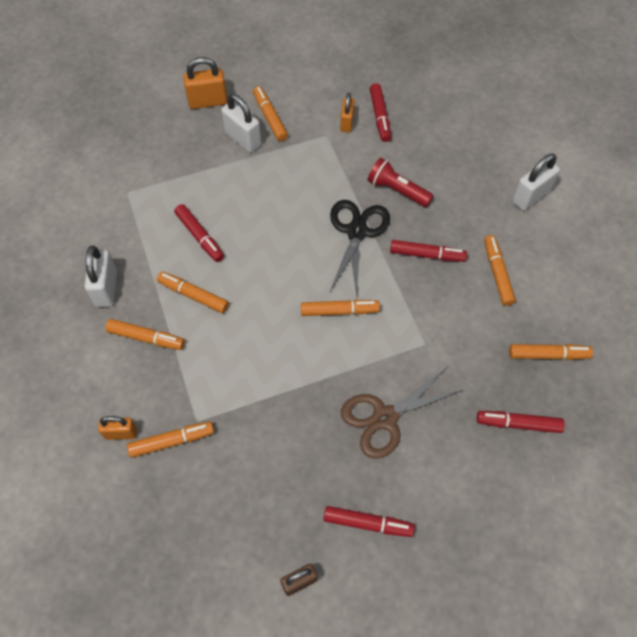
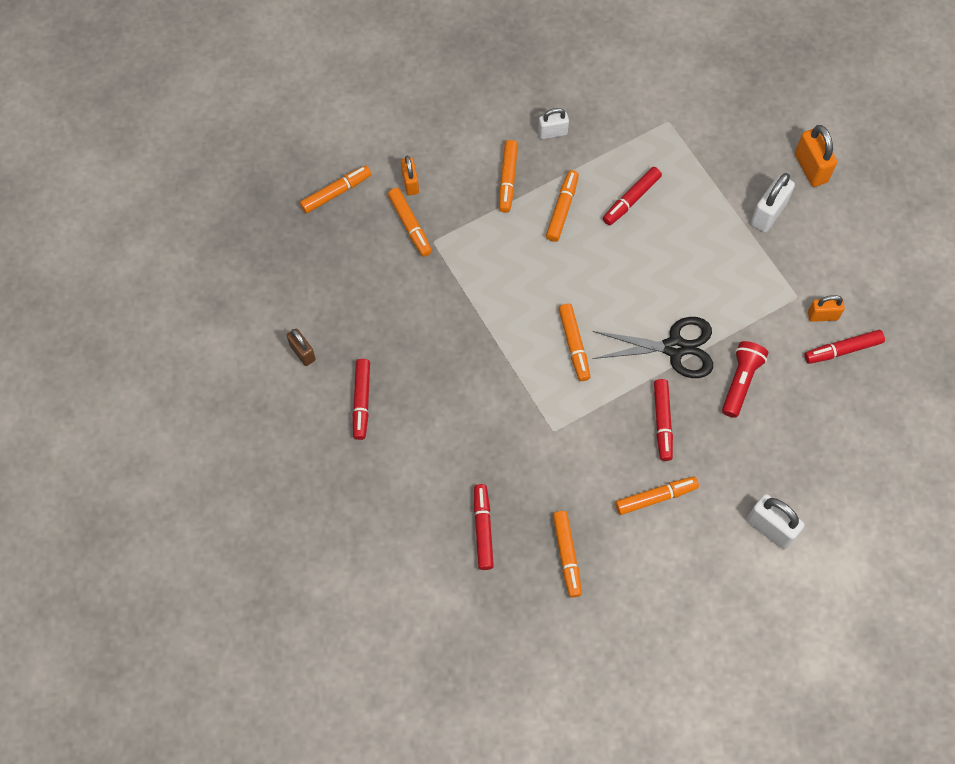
camera: 80 degrees right, 5 degrees up
(106, 288) = (552, 132): white padlock -> white padlock, size x0.65
(270, 118) = (806, 235): orange marker -> orange marker (336, 192)
(385, 418) = (466, 403): brown scissors -> none

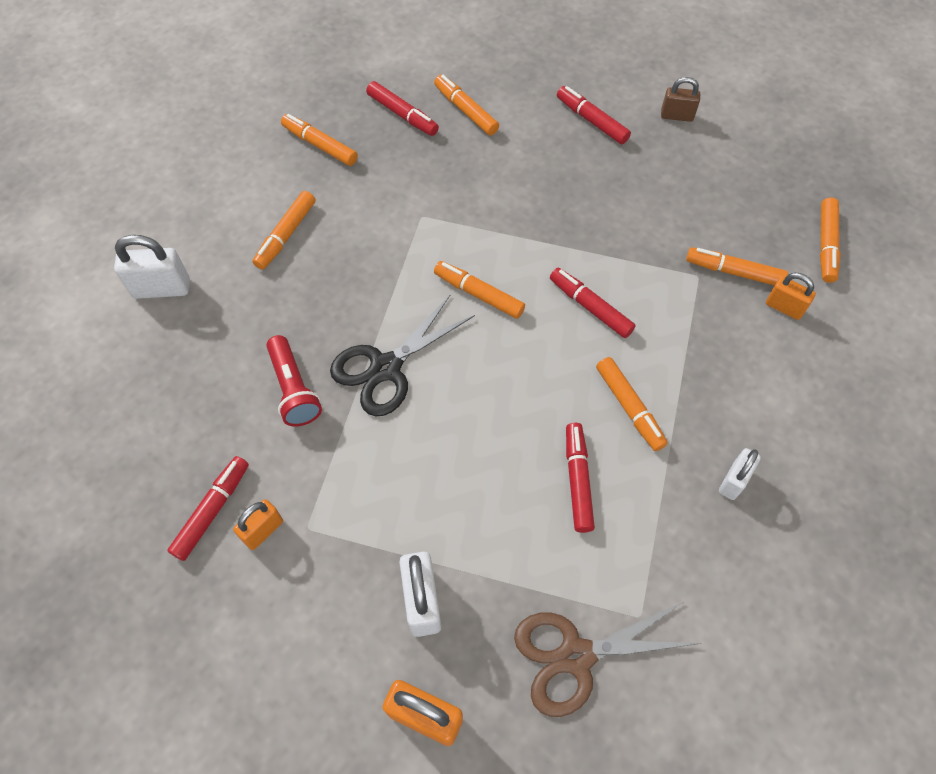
camera: 135 degrees right, 5 degrees down
(507, 179) = (711, 390): orange marker -> orange marker (466, 110)
(662, 422) = (336, 296): red marker -> red marker (590, 307)
(716, 132) = (576, 656): none -> brown scissors

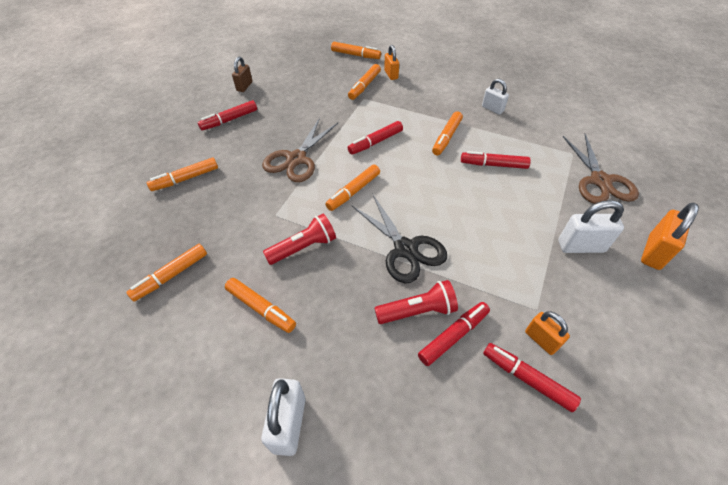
camera: 80 degrees left, 10 degrees down
(374, 256) = (303, 247): none -> red flashlight
(402, 114) = (168, 216): red marker -> red marker (453, 336)
(529, 216) = (296, 159): none -> brown scissors
(629, 407) = (446, 137): orange marker -> orange marker turned 135 degrees clockwise
(784, 307) = (391, 74): orange padlock -> orange padlock turned 60 degrees counterclockwise

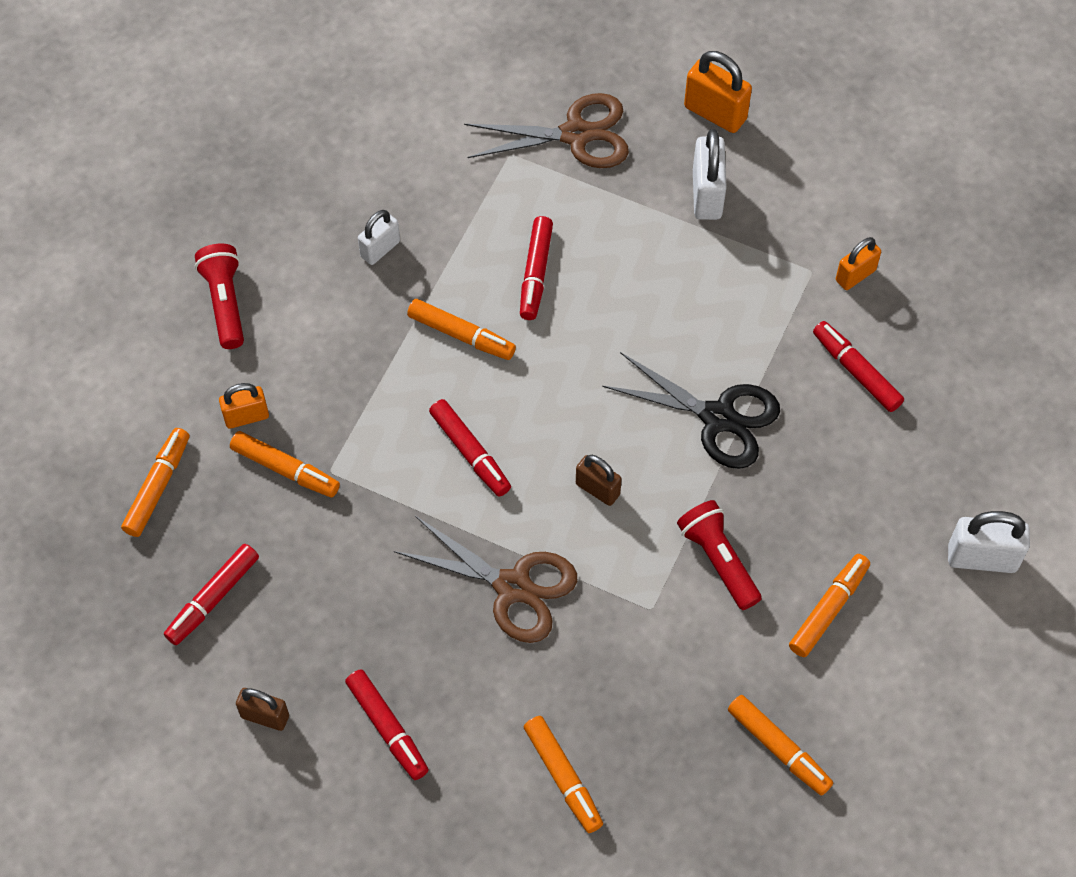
camera: 90 degrees left, 10 degrees up
(353, 191) = (597, 489): orange marker -> brown padlock
(405, 249) = (718, 418): black scissors -> black scissors turned 60 degrees clockwise
(417, 311) = (822, 410): red flashlight -> red flashlight (225, 302)
(527, 379) = (907, 300): red marker -> red marker (213, 598)

